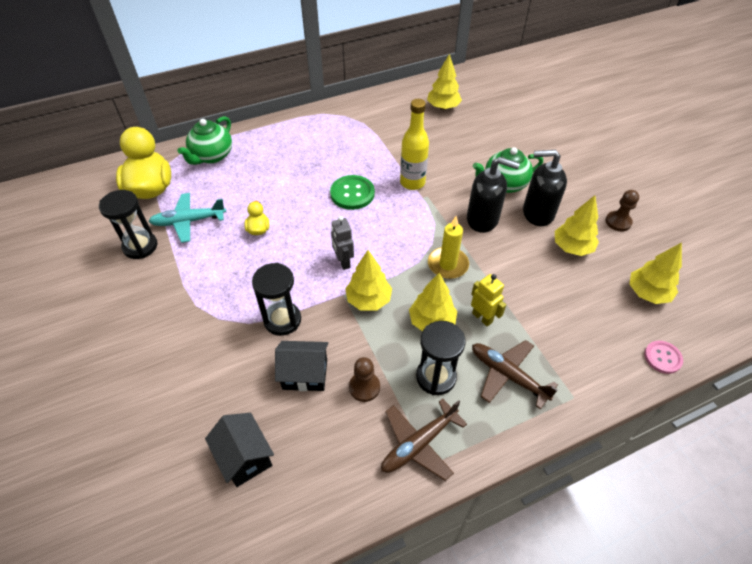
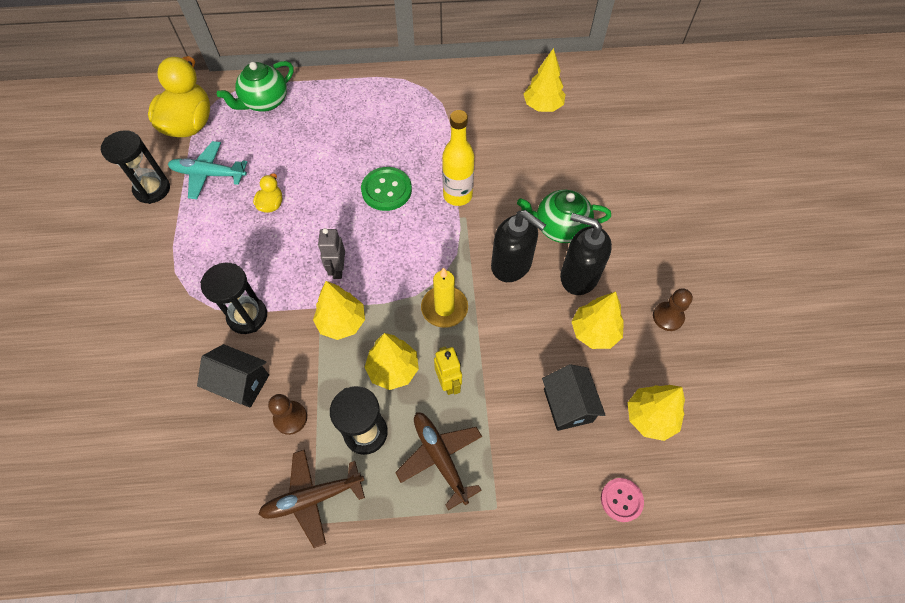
camera: 20 degrees right, 10 degrees up
(245, 457) = (148, 449): black house -> black house (568, 405)

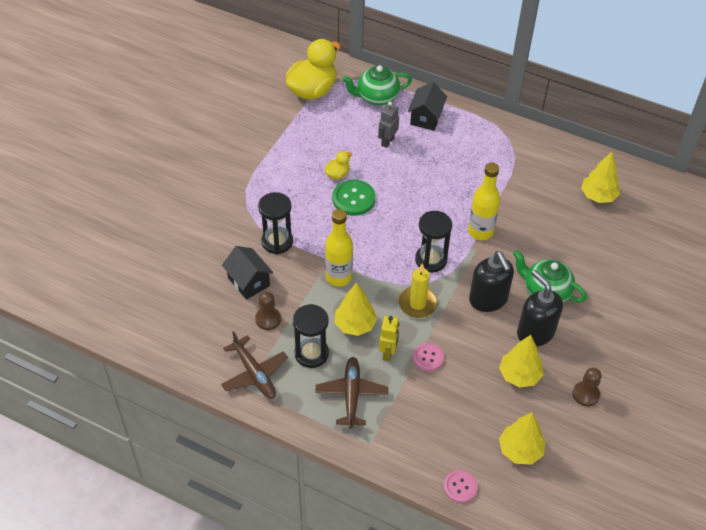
camera: 30 degrees right, 10 degrees down
(152, 189) = (261, 126): black hourglass -> black hourglass (431, 260)
(209, 174) = (306, 133): turquoise plane -> none
(313, 498) = (254, 373): brown plane -> brown plane turned 135 degrees counterclockwise
(338, 269) = (357, 241): grey robot -> grey robot (387, 141)
(342, 322) = (338, 277): yellow tree -> yellow bottle
(386, 190) = (428, 203): green button -> green button (353, 199)
(493, 364) = (428, 358): none -> pink button
(568, 405) = (464, 411): black house -> black house (426, 117)

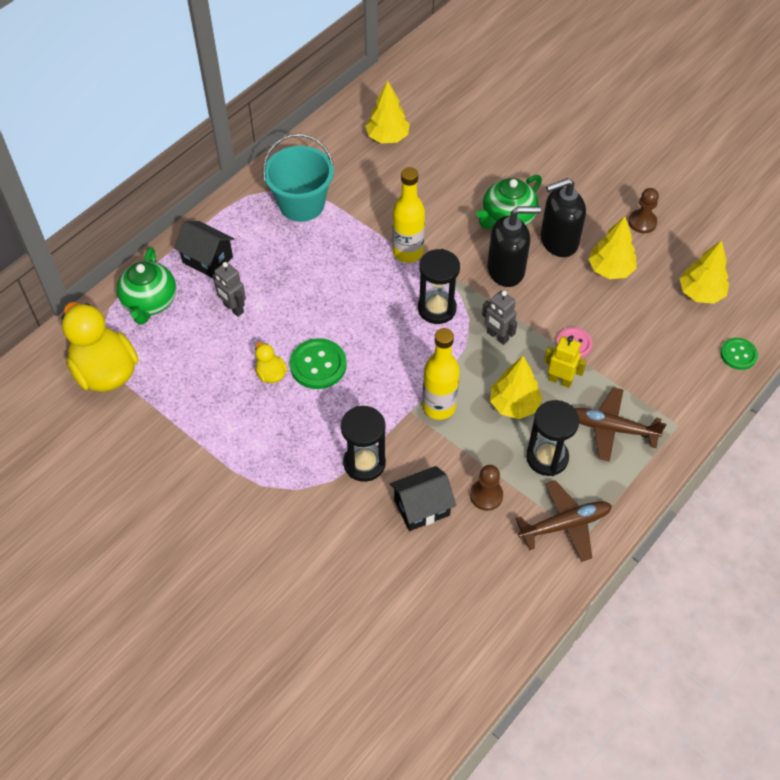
camera: 75 degrees left, 5 degrees up
(417, 304) = (497, 336): yellow candle -> grey robot
(460, 487) = (738, 354): pink button -> green button
(501, 158) = (301, 204): none -> turquoise bucket

